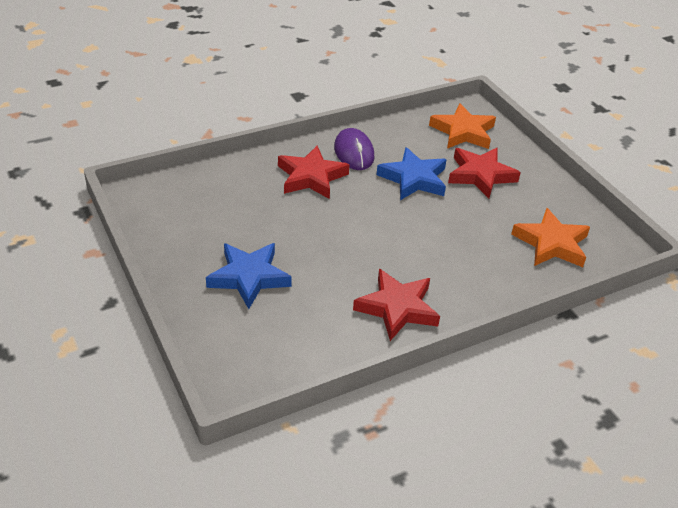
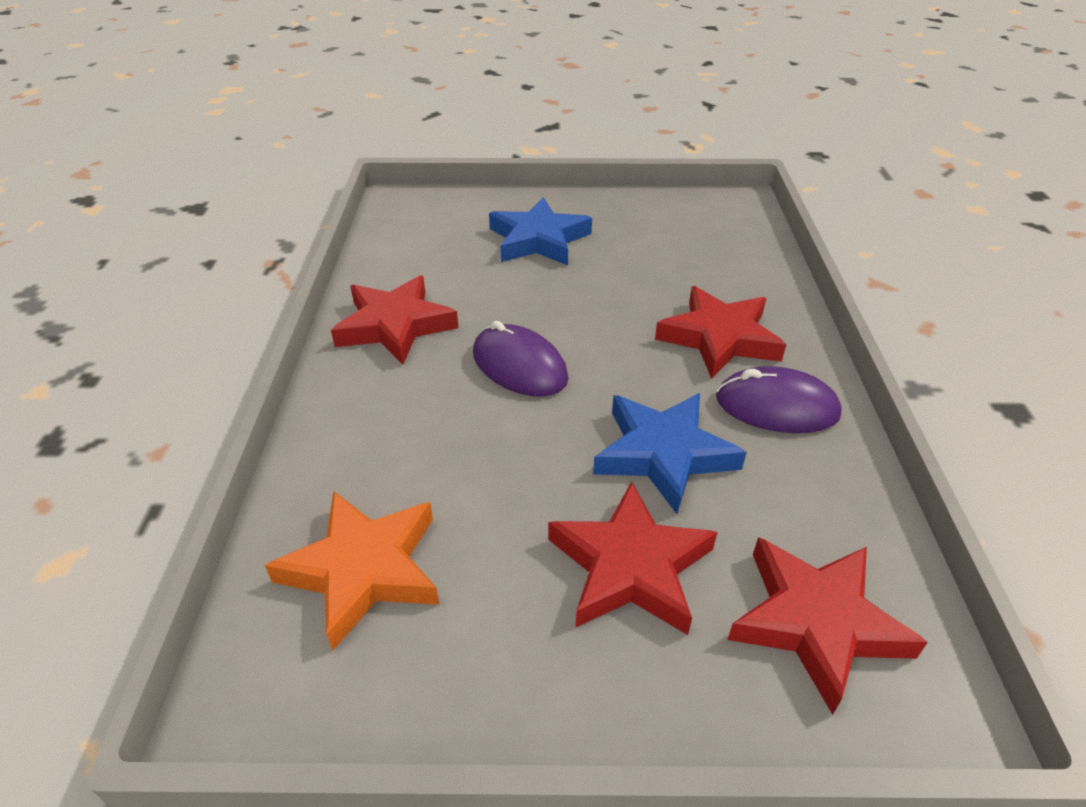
camera: 120 degrees right, 0 degrees up
(391, 241) = (519, 366): none -> purple mouse
(463, 132) = (816, 622): orange star -> red star

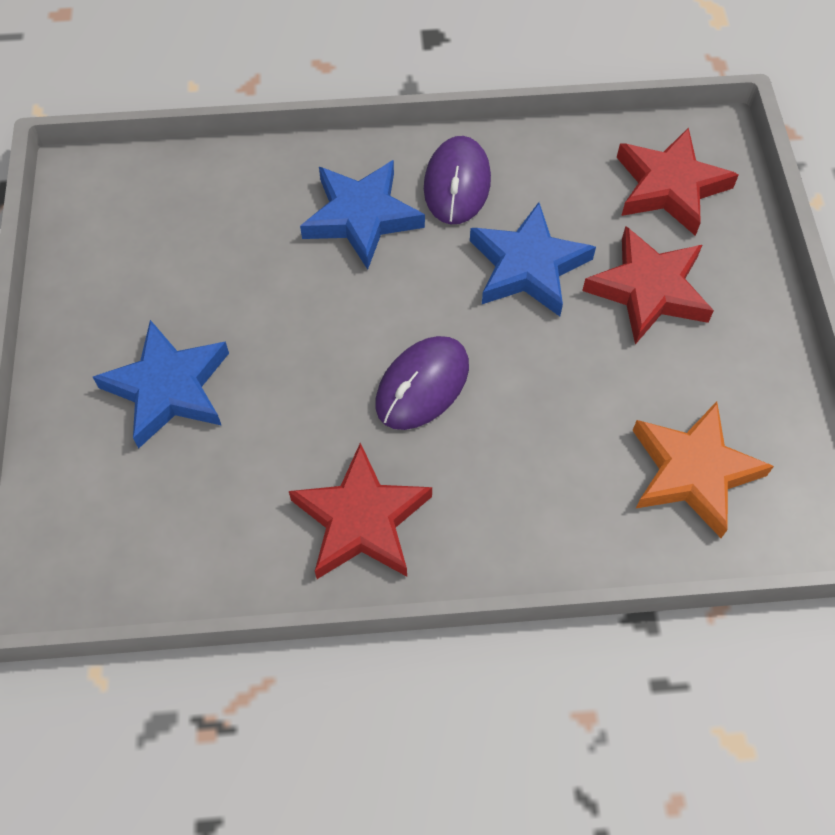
camera: 95 degrees left, 20 degrees up
(719, 338) = (362, 217): red star -> blue star

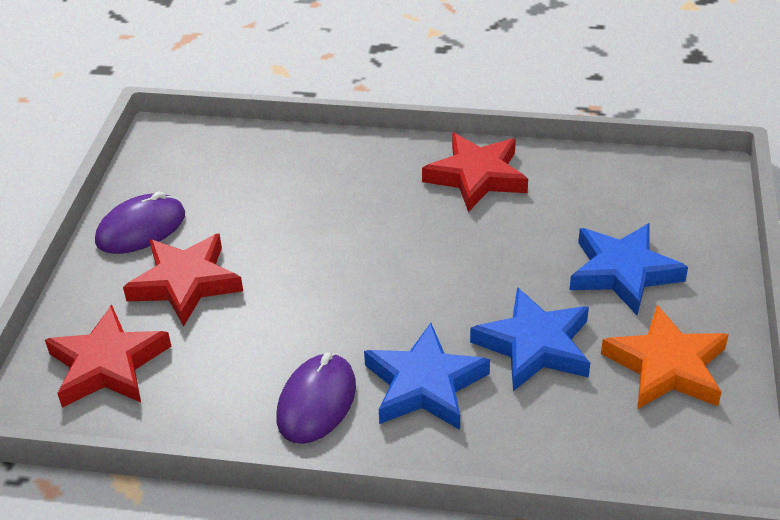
camera: 165 degrees left, 20 degrees down
(422, 385) = (407, 245): purple mouse -> purple mouse (141, 228)
(527, 266) = (281, 317): blue star -> blue star (535, 346)
(693, 471) = (227, 170): orange star -> orange star (666, 366)

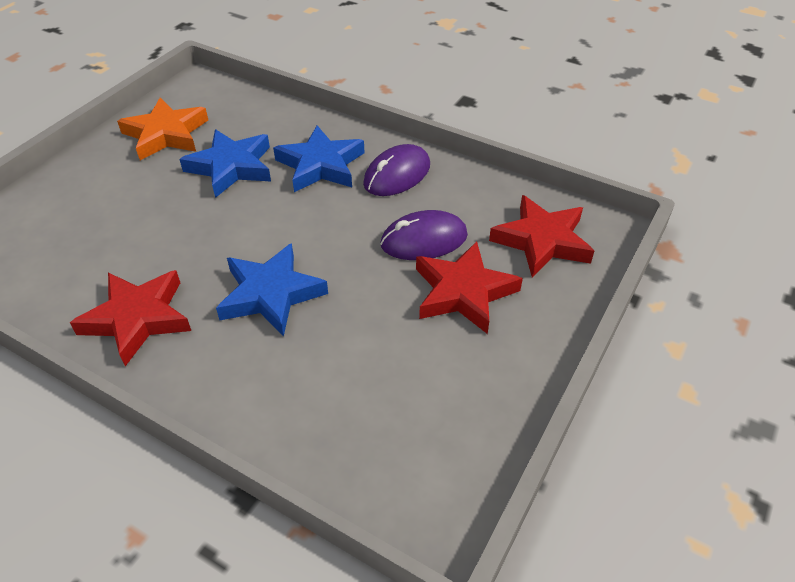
camera: 160 degrees left, 5 degrees up
(141, 228) = (493, 369): purple mouse -> purple mouse (424, 240)
(623, 272) = (121, 195): blue star -> blue star (271, 294)

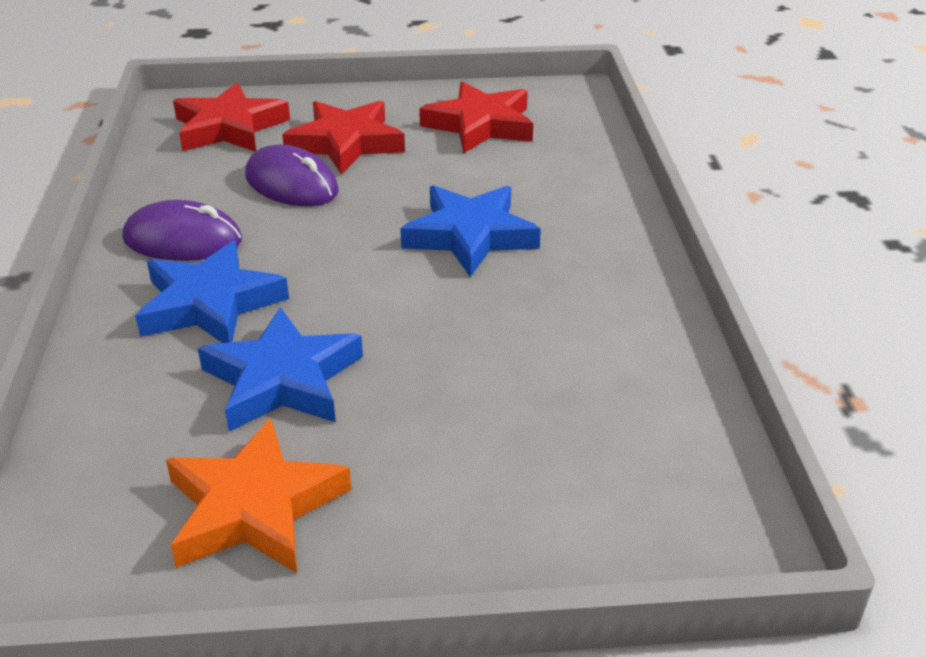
camera: 125 degrees left, 10 degrees down
(137, 318) = (604, 298): red star -> red star (480, 125)

